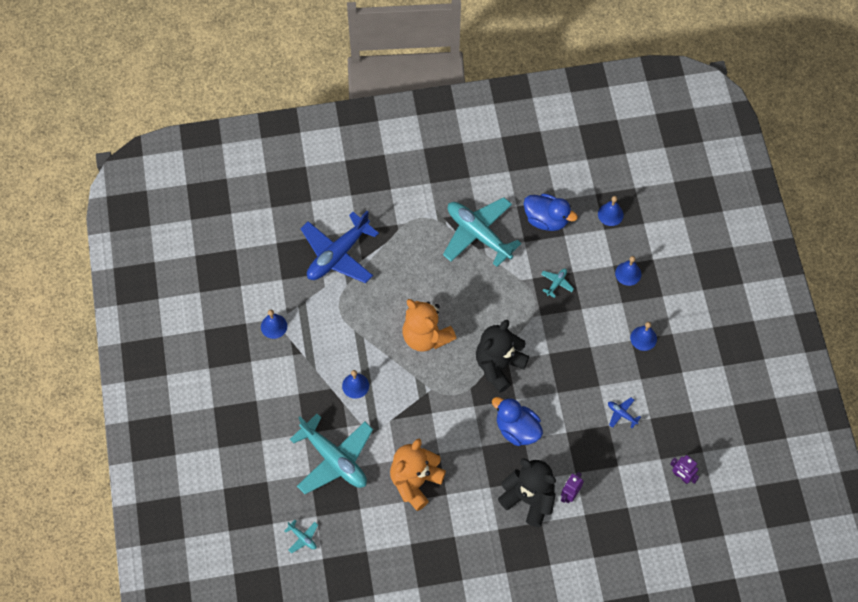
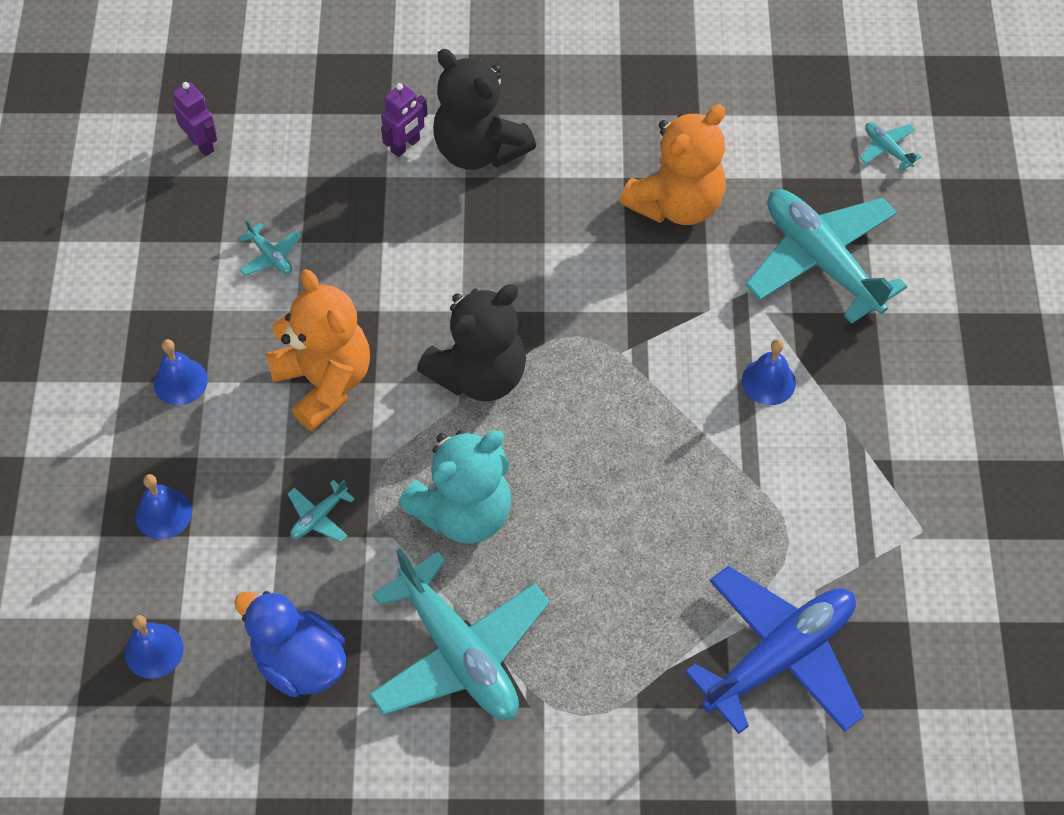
camera: 170 degrees left, 5 degrees down
(274, 326) = (928, 522): blue bell -> none
(426, 336) = (613, 452): orange teddy bear -> orange teddy bear (324, 382)
(490, 296) = (463, 512): none -> turquoise teddy bear
(517, 429) = (472, 260): blue duck -> none
(622, 414) = (270, 256): blue plane -> turquoise plane

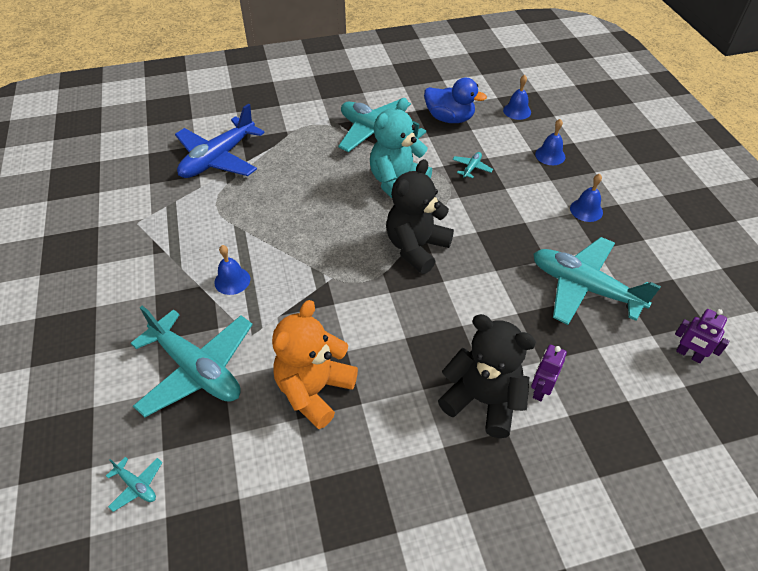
camera: 165 degrees right, 10 degrees down
(270, 256) = (584, 288): turquoise plane -> turquoise plane, size x2.49
(324, 382) = (505, 226): orange teddy bear -> none

